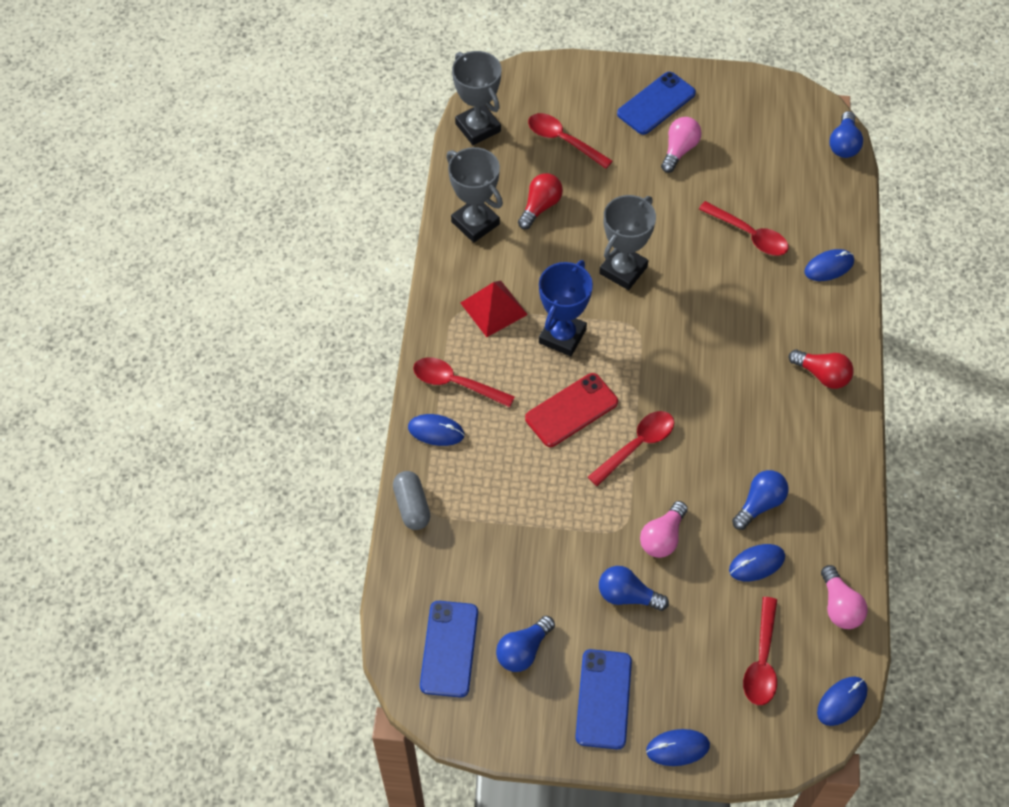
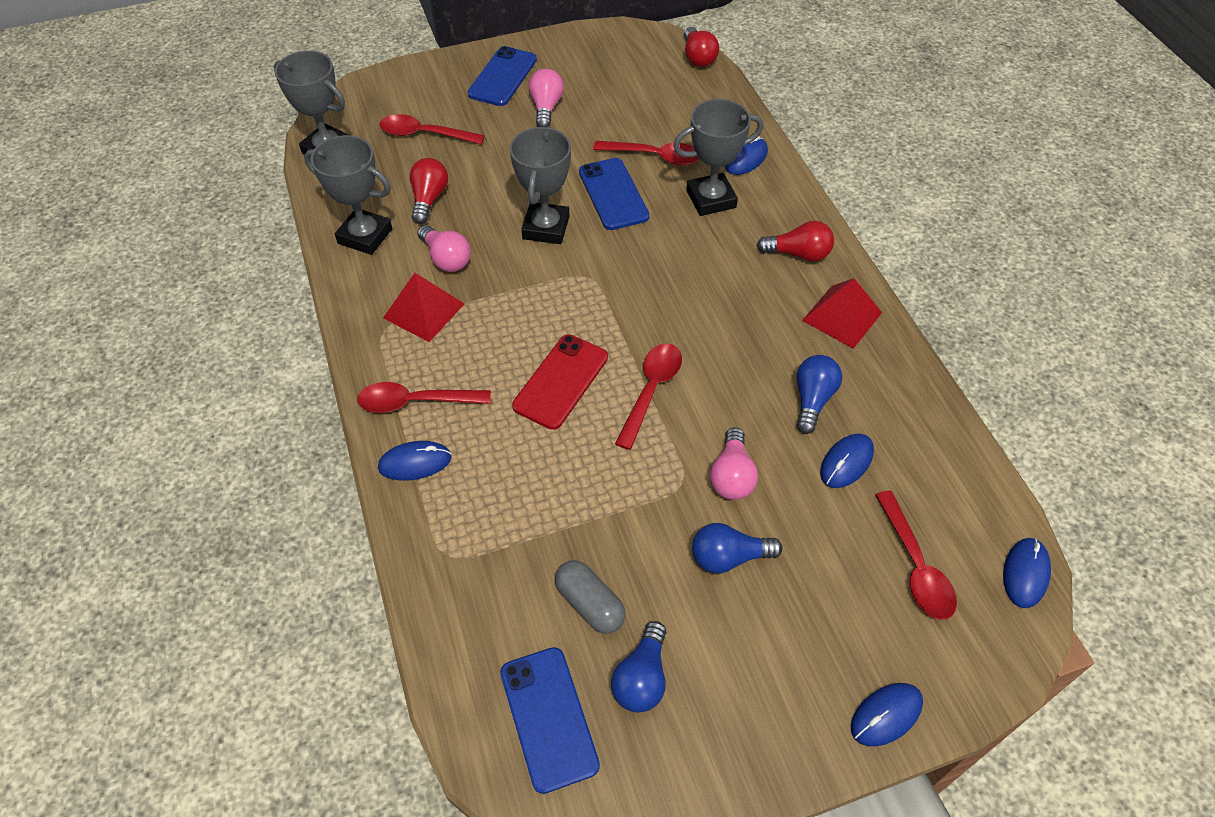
camera: 25 degrees left, 5 degrees down
(412, 506) = (423, 560): grey capsule -> grey capsule (590, 604)
(562, 336) = (513, 311): blue trophy -> none
(603, 699) = (768, 694): blue phone -> blue phone (613, 194)
(776, 295) = (711, 199): none -> grey trophy
(825, 444) = (842, 316): none -> red pyramid
(839, 606) = (957, 471): pink light bulb -> pink light bulb (446, 259)
(844, 144) = (698, 57): blue light bulb -> red light bulb

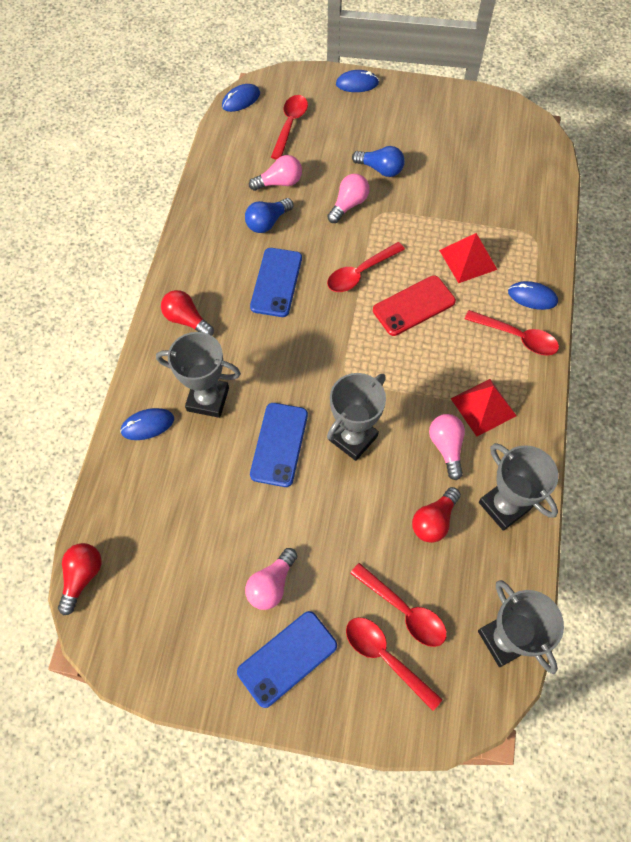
camera: 150 degrees left, 10 degrees up
(549, 718) = (512, 146): blue phone -> blue phone (276, 282)
(590, 604) = (466, 181): grey capsule -> none
(641, 678) = (459, 142): blue light bulb -> none
(654, 156) = (218, 468): red spoon -> red spoon (385, 657)
(842, 316) = (201, 262): red pyramid -> red pyramid (468, 259)
(846, 462) = (279, 182): blue mouse -> pink light bulb

